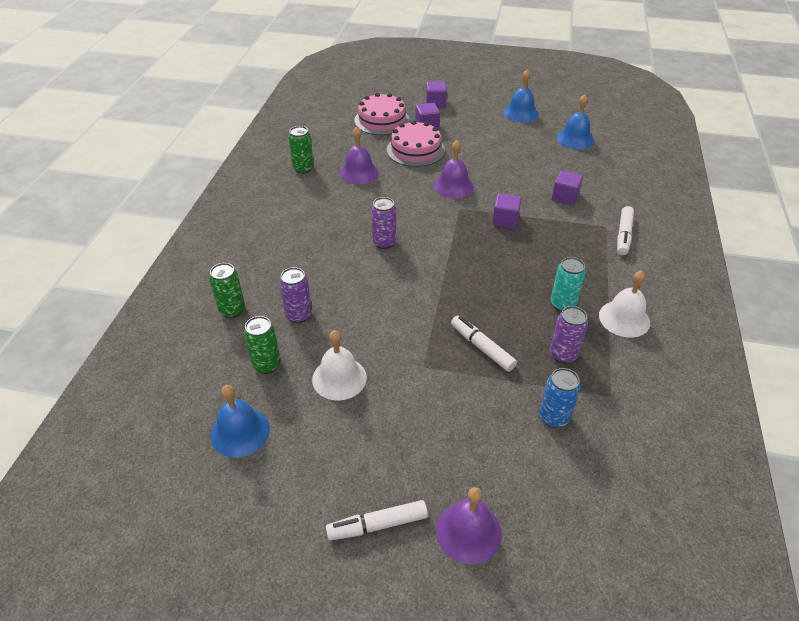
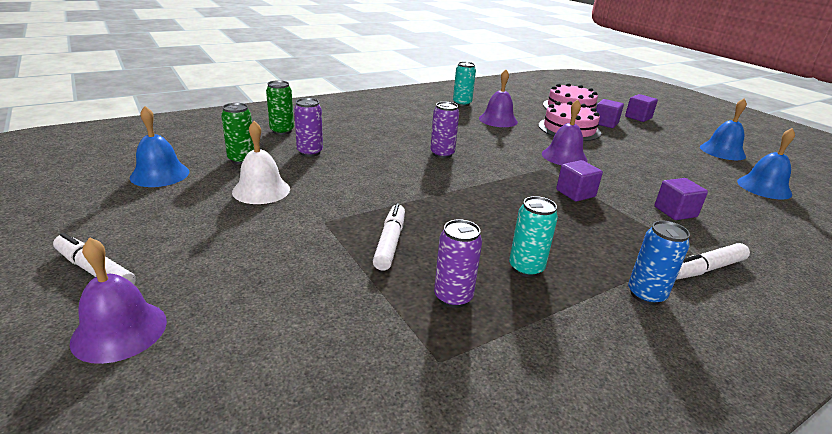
camera: 45 degrees right, 15 degrees down
(303, 168) = (462, 103): green can -> turquoise can
(554, 417) = (348, 328): blue can -> blue can (646, 295)
(624, 318) = (580, 322): white bell -> none

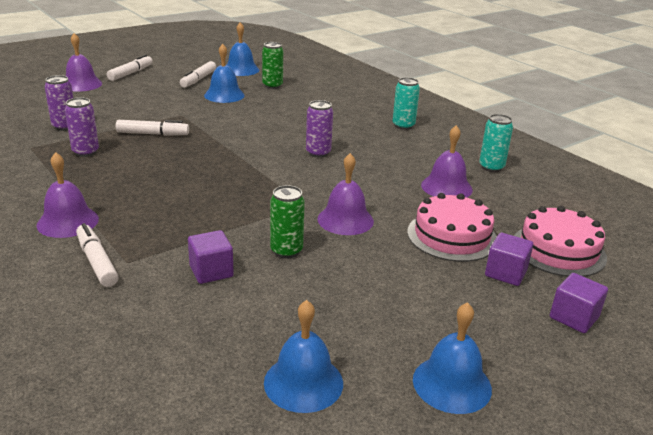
camera: 85 degrees right, 0 degrees up
(182, 206) = (198, 79): none -> white marker
(261, 190) = (224, 95): white bell -> blue bell
(282, 131) = (336, 92): green can -> green can (286, 251)
(310, 152) = (296, 104): purple can -> purple can (64, 126)
(526, 268) = (113, 177): turquoise can -> turquoise can (403, 126)
(575, 193) = (245, 214): purple cube -> none
(646, 295) = (68, 222): blue can -> purple bell

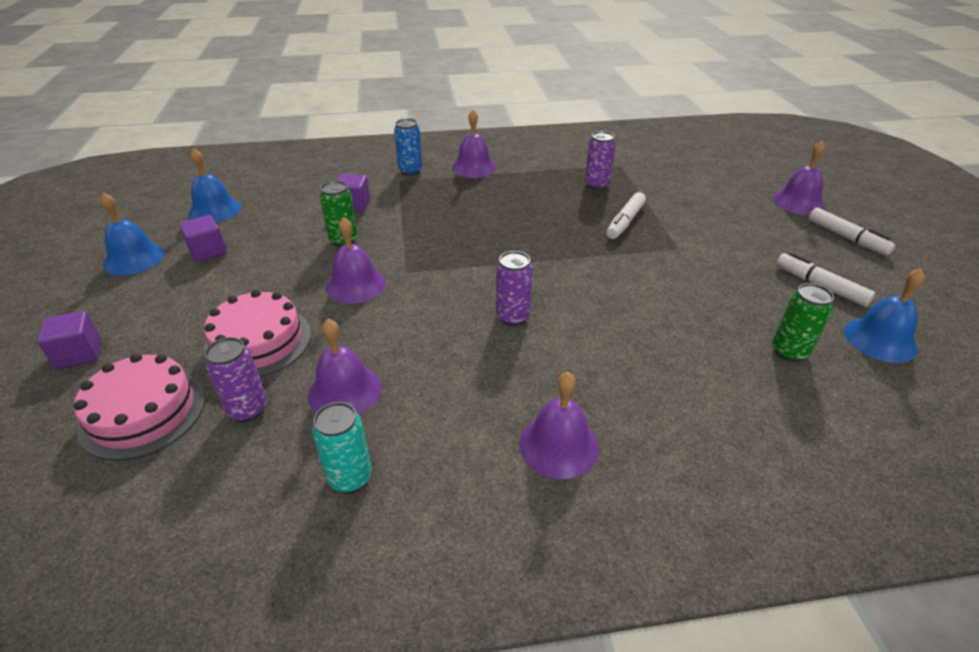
camera: 120 degrees right, 10 degrees up
(64, 126) = (664, 182): purple can -> purple can (248, 409)
(97, 262) = (410, 171): white marker -> blue can
(224, 95) = (746, 293): blue bell -> none
(403, 126) = (559, 445): turquoise can -> purple bell
(505, 273) = (171, 346): purple cube -> purple cube (208, 251)

